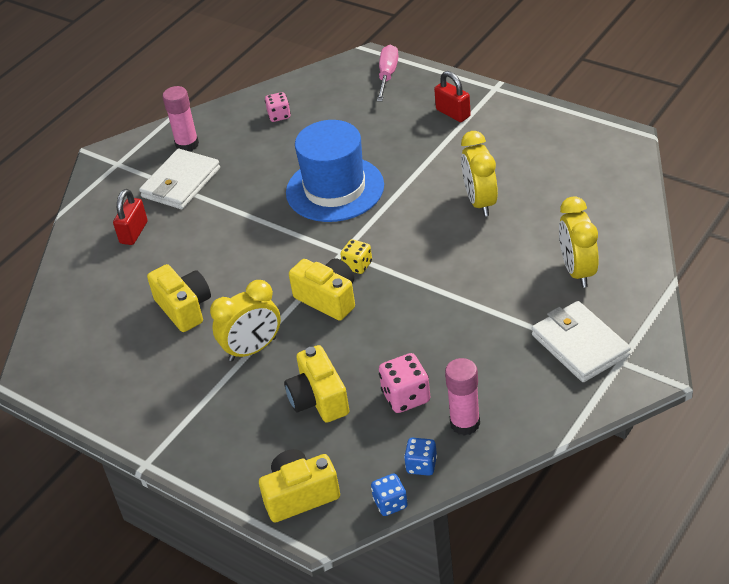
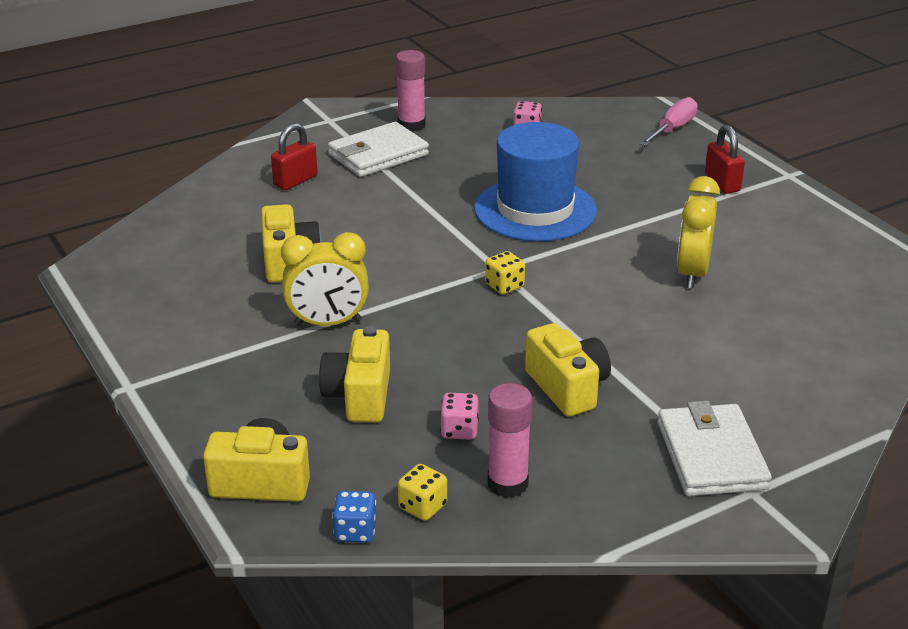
camera: 20 degrees right, 10 degrees down
(328, 299) = (447, 305): yellow camera -> yellow camera (567, 388)
(406, 397) = (459, 430): pink dice -> pink dice, size x0.66
(421, 465) = (422, 507): blue dice -> yellow dice
(577, 271) = (763, 379): yellow clock -> none

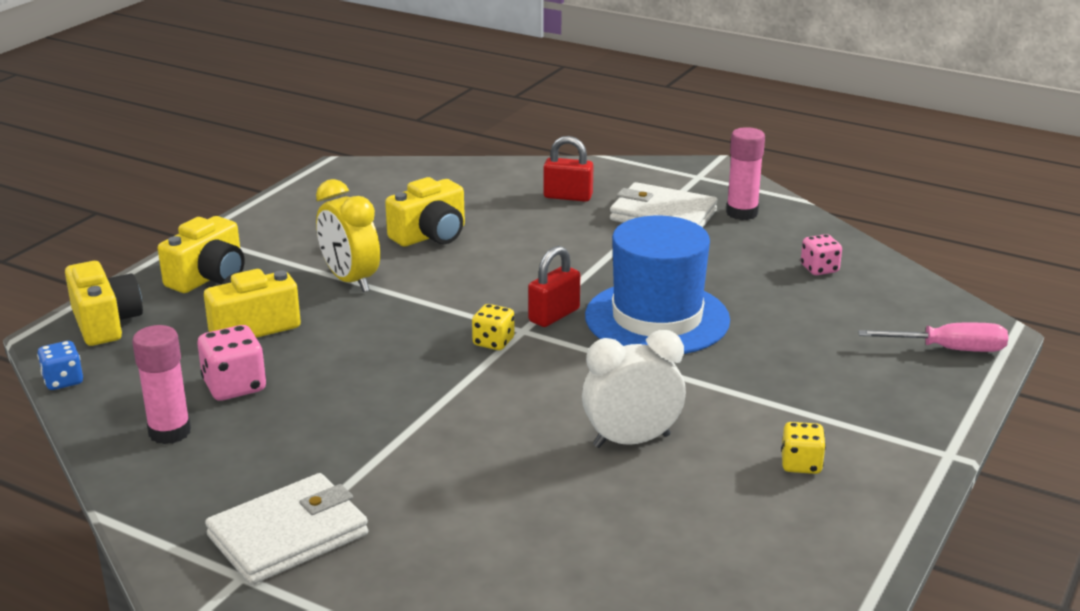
camera: 60 degrees right, 5 degrees down
(422, 507) = (113, 401): yellow dice -> yellow dice (801, 464)
(459, 430) = (234, 386): pink dice -> pink dice, size x1.52
(567, 388) = (344, 422): yellow camera -> yellow camera (209, 277)
(692, 273) = (631, 441): yellow clock -> white clock
(722, 183) = (862, 412): red padlock -> red padlock (554, 315)

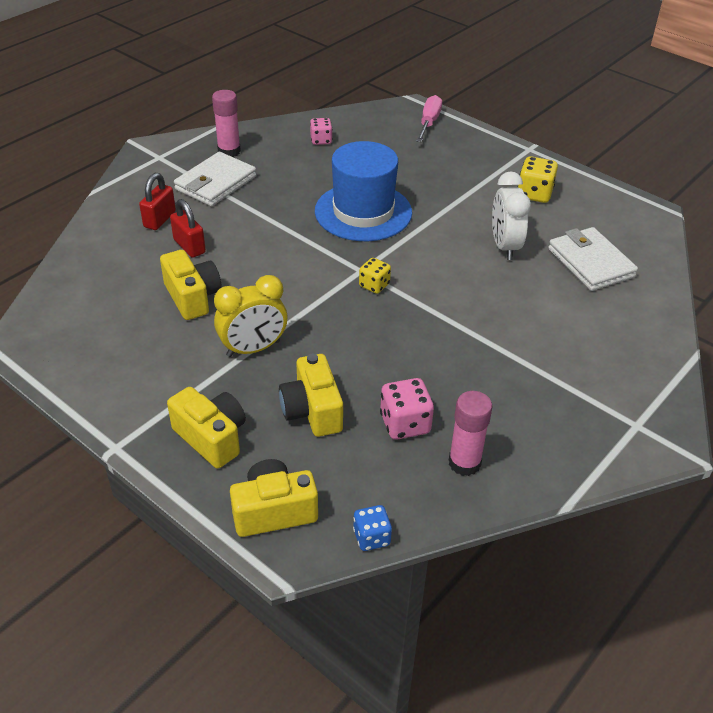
camera: 80 degrees left, 15 degrees up
(288, 535) = (595, 401): white wallet -> white wallet (590, 263)
(554, 315) = (345, 253): red padlock -> red padlock (189, 246)
(801, 464) = (534, 194): yellow dice -> yellow dice, size x1.52

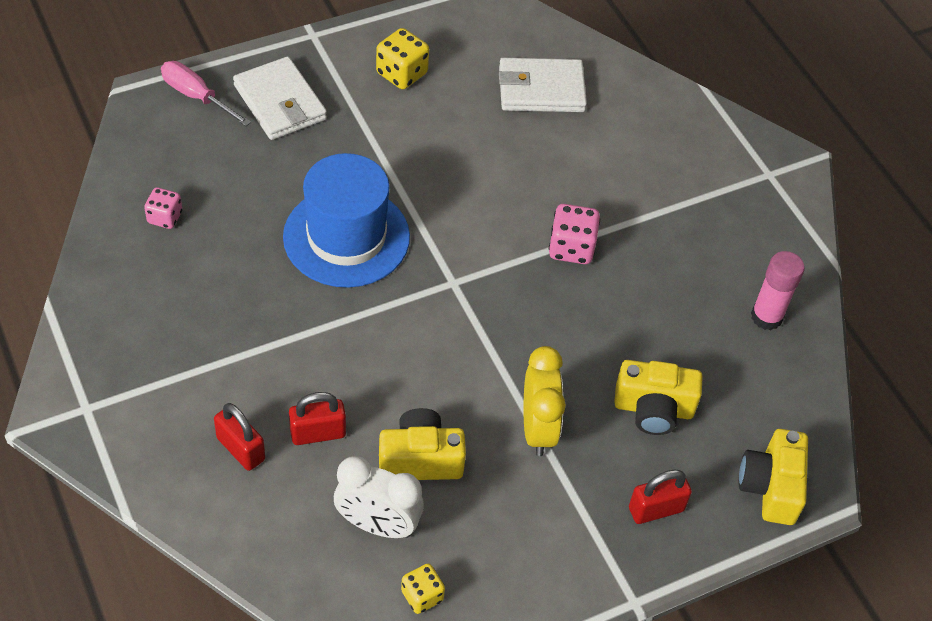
camera: 70 degrees left, 10 degrees up
(211, 438) = (656, 509): yellow camera -> red padlock
(215, 183) = (193, 363): white wallet -> white wallet (280, 102)
(229, 151) = (125, 324): pink glue stick -> none
(371, 537) = (826, 422): blue dice -> none
(374, 285) = (485, 281): yellow dice -> yellow dice (422, 596)
(405, 424) = (701, 340): pink dice -> pink dice (571, 248)
(504, 246) = (479, 143): white clock -> white clock (377, 525)

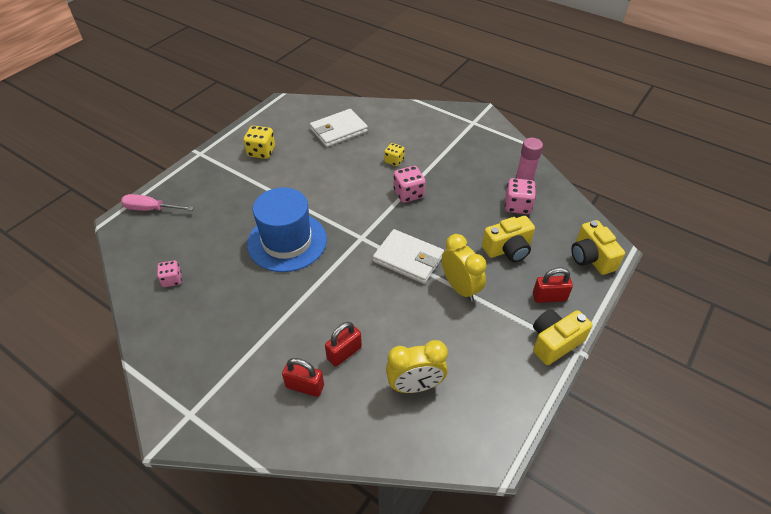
camera: 25 degrees left, 5 degrees down
(280, 102) = (203, 192): white wallet -> white wallet (408, 259)
(377, 525) = (415, 386): white clock -> yellow clock
(420, 459) = (411, 336): yellow camera -> yellow camera (554, 342)
(422, 596) = (469, 412): yellow dice -> yellow dice (394, 161)
(656, 509) = (549, 297): red padlock -> red padlock turned 45 degrees clockwise
(724, 350) = (517, 206): none -> pink dice

